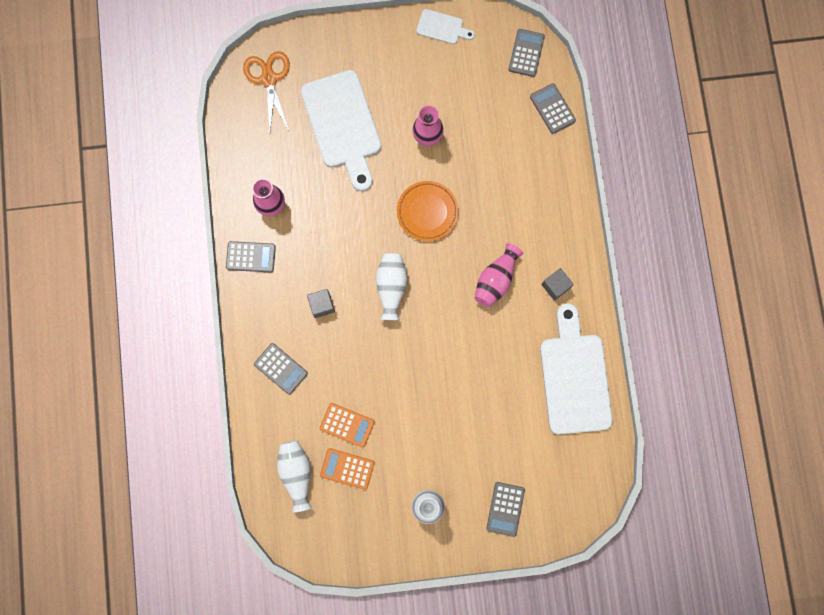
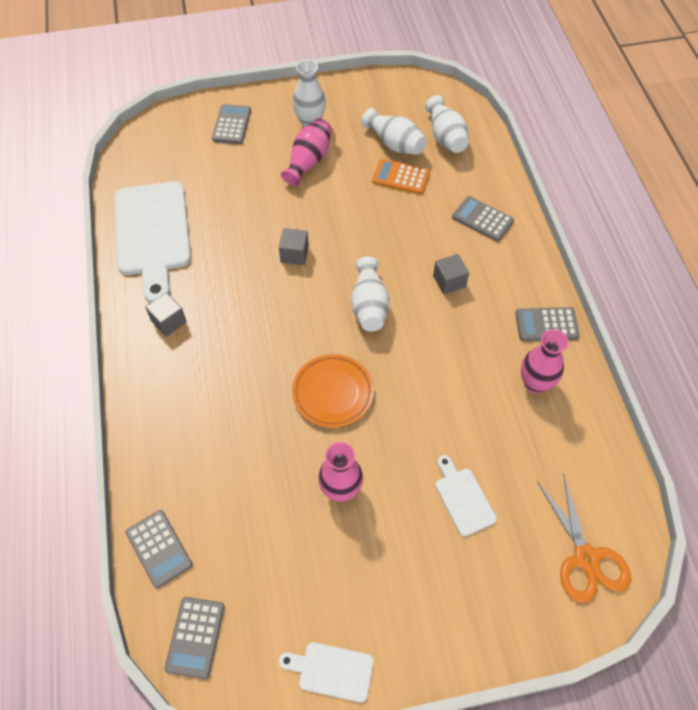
camera: 175 degrees right, 20 degrees down
(343, 125) = (463, 498): white cutting board -> white cutting board, size x0.47
(347, 468) = (394, 143): orange calculator -> white vase
(450, 345) = (294, 254): none -> grey cube
(496, 280) = (242, 322): pink vase -> pink vase (308, 161)

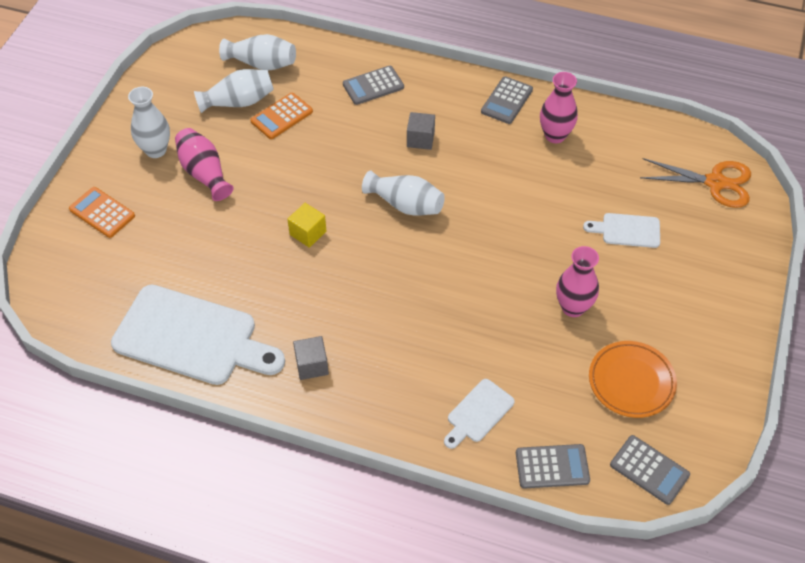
camera: 60 degrees left, 5 degrees down
(232, 124) = (102, 213): grey calculator -> orange calculator
(294, 254) = (308, 233): grey cube -> yellow cube
(331, 671) = (724, 383): white cutting board -> white cutting board (478, 413)
(333, 393) = (477, 271): orange plate -> orange plate (631, 382)

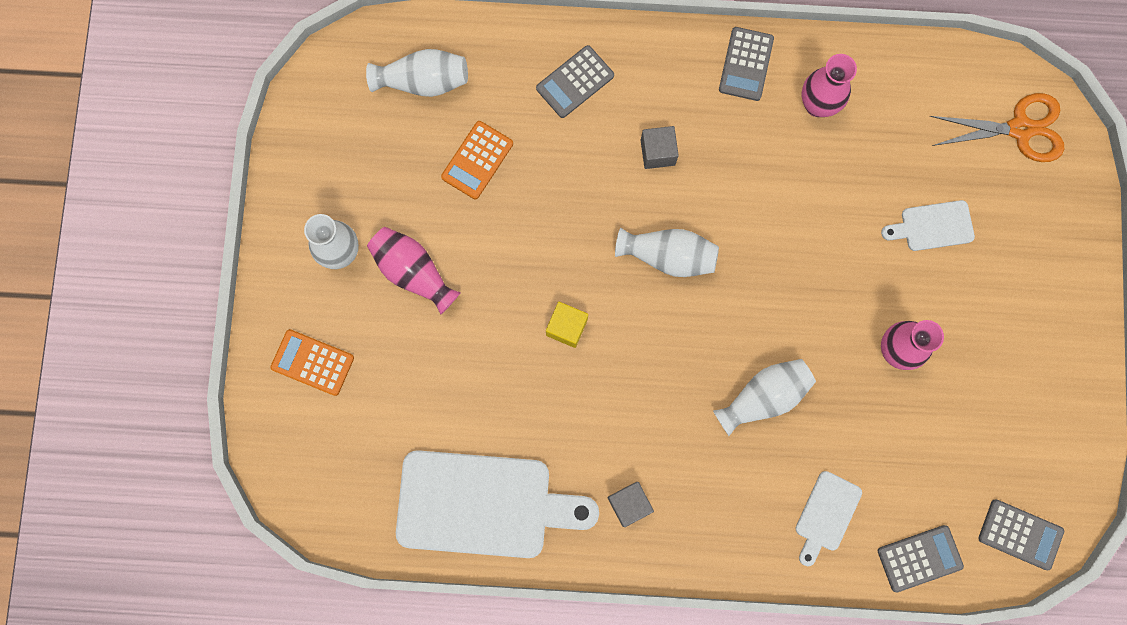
camera: 15 degrees left, 25 degrees up
(238, 102) = (416, 151): white vase -> white vase (763, 397)
(631, 382) = (979, 431): orange plate -> none

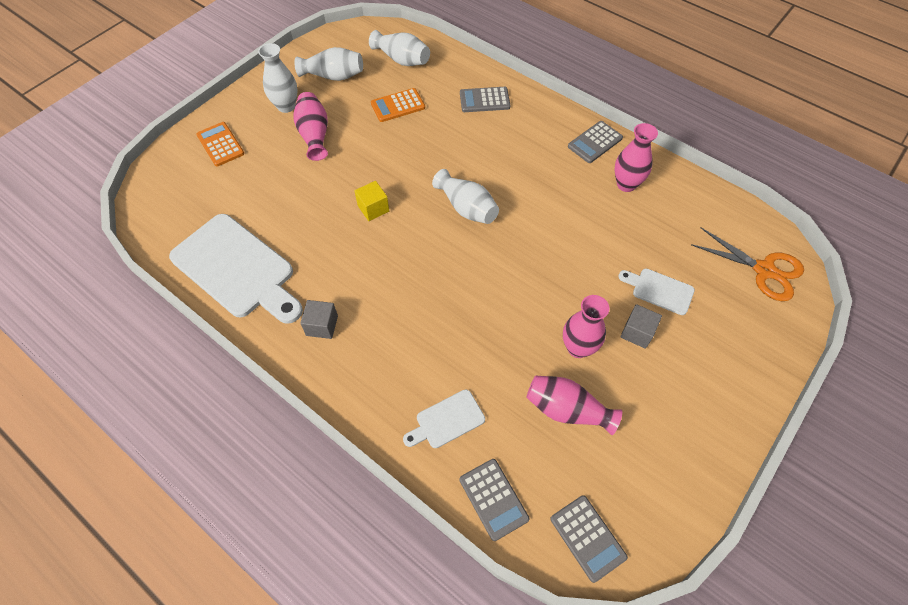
camera: 35 degrees right, 20 degrees down
(657, 152) = (504, 155): grey cube -> grey cube (637, 332)
(763, 397) = (463, 319): white vase -> white vase (333, 76)
(919, 558) = (493, 499): grey calculator -> grey calculator turned 45 degrees clockwise
(927, 425) = (567, 410): none -> pink vase

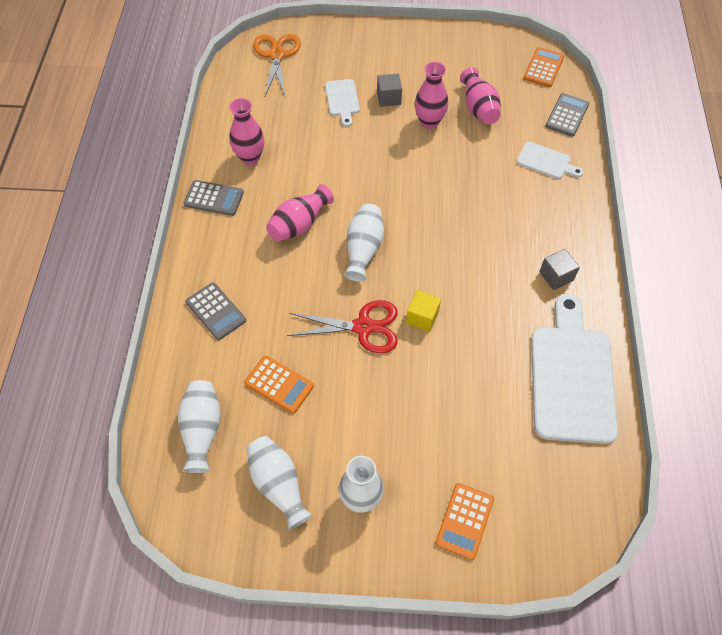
camera: 125 degrees left, 0 degrees up
(314, 135) = (378, 435): pink vase -> pink vase (299, 224)
(398, 170) = (363, 327): none -> red scissors
(587, 538) = (543, 68): grey calculator -> orange calculator

